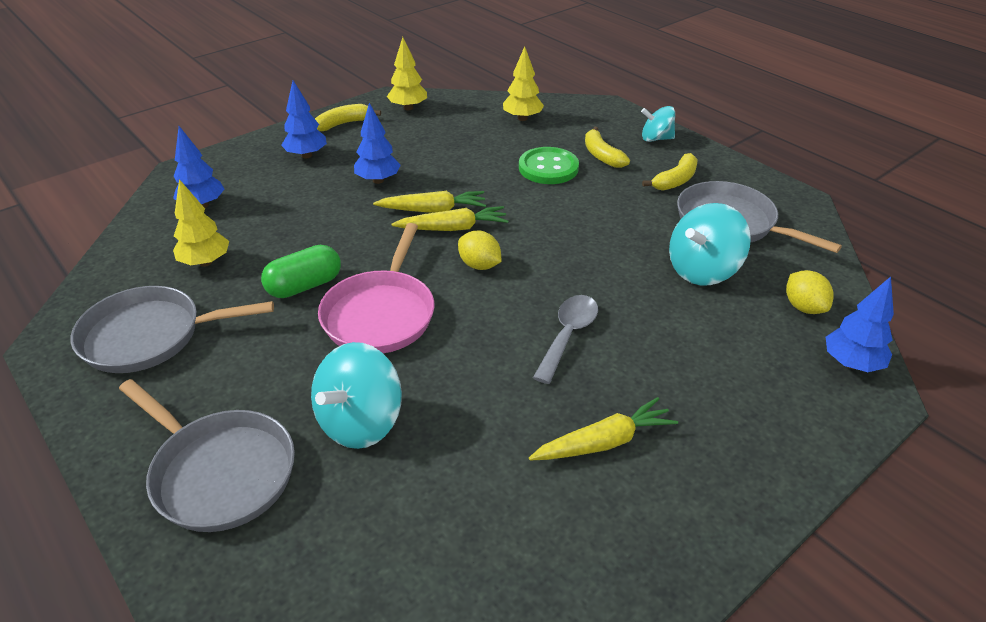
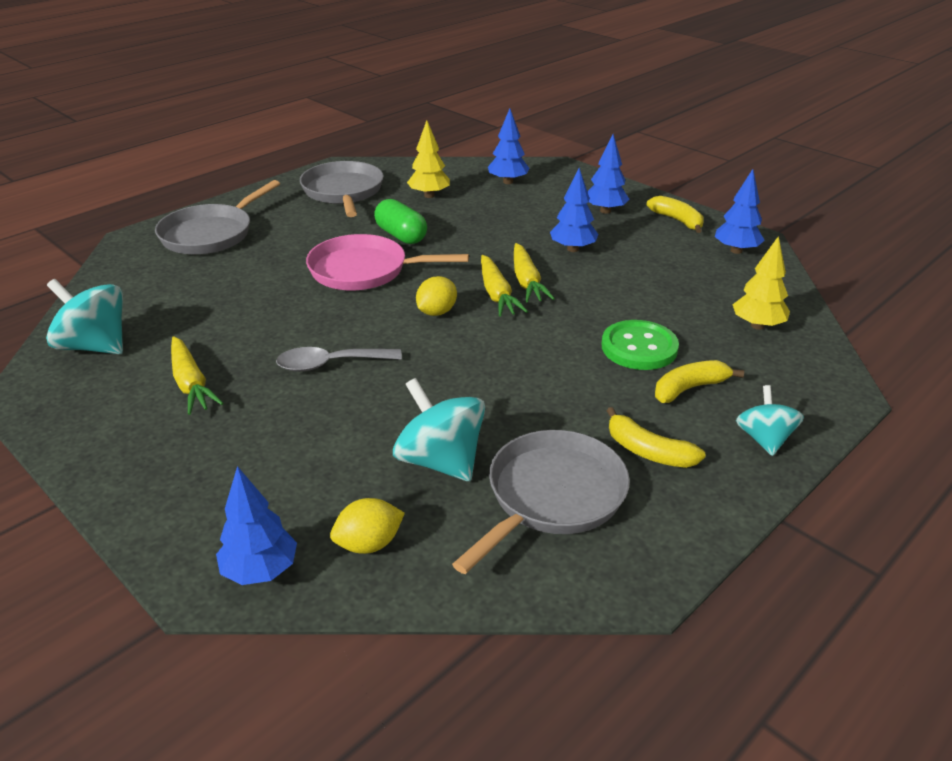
camera: 85 degrees right, 5 degrees down
(360, 422) = (242, 275): turquoise spinning top -> turquoise spinning top (95, 346)
(408, 108) = (736, 251): yellow tree -> blue tree
(568, 335) = (330, 364): grey spoon -> grey spoon turned 150 degrees clockwise

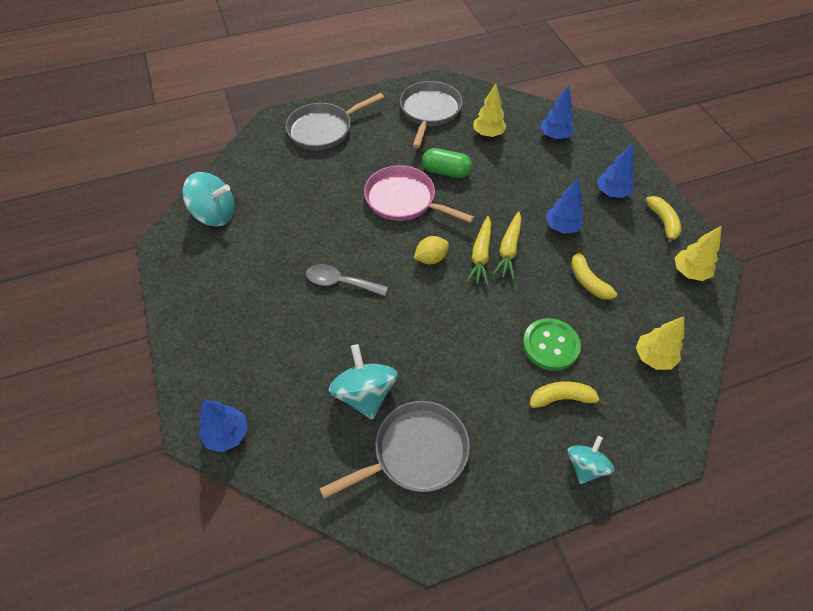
camera: 25 degrees right, 20 degrees up
(95, 346) = (215, 214): turquoise spinning top -> turquoise spinning top turned 135 degrees clockwise
(191, 384) = (254, 268): yellow carrot -> none
(369, 544) = (292, 441): yellow lemon -> none
(401, 236) = (446, 172): green capsule -> green capsule turned 60 degrees counterclockwise
(648, 451) = (499, 442): yellow banana -> yellow banana (587, 281)
(736, 251) = (689, 272): blue tree -> yellow tree

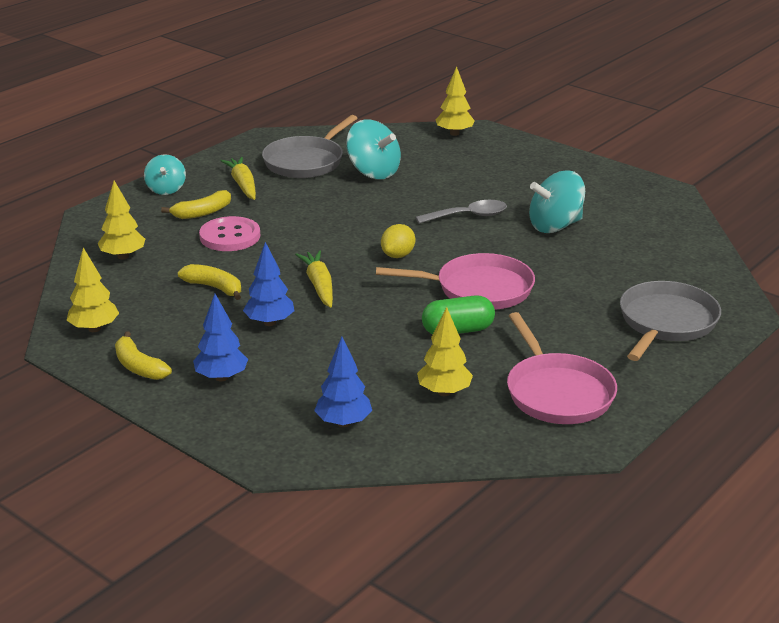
camera: 150 degrees right, 25 degrees down
(215, 214) = (657, 220): turquoise spinning top -> turquoise spinning top (555, 226)
(227, 434) = (454, 133): blue tree -> yellow tree
(429, 112) = (557, 392): grey pan -> pink pan
(480, 255) = (347, 272): yellow carrot -> yellow carrot (243, 185)
(550, 345) = (230, 236): green button -> pink button

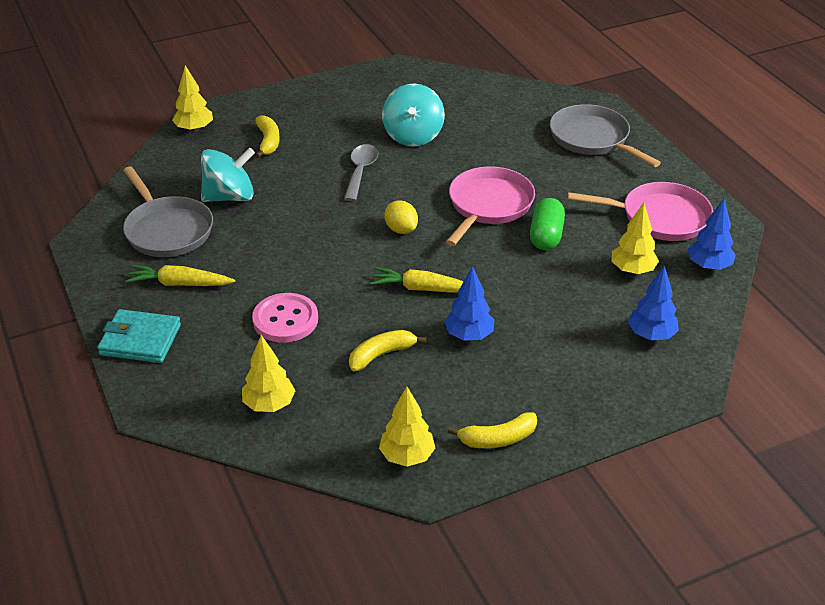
camera: 65 degrees left, 10 degrees up
(166, 189) = (140, 340): turquoise spinning top -> turquoise wallet
(202, 213) = (218, 326): yellow banana -> yellow banana (268, 142)
(221, 377) = (545, 388): blue tree -> blue tree (708, 266)

